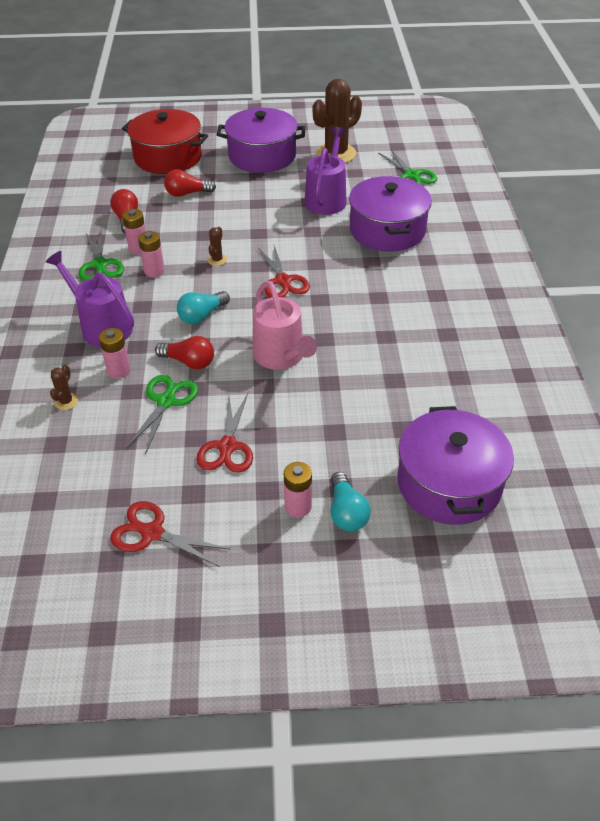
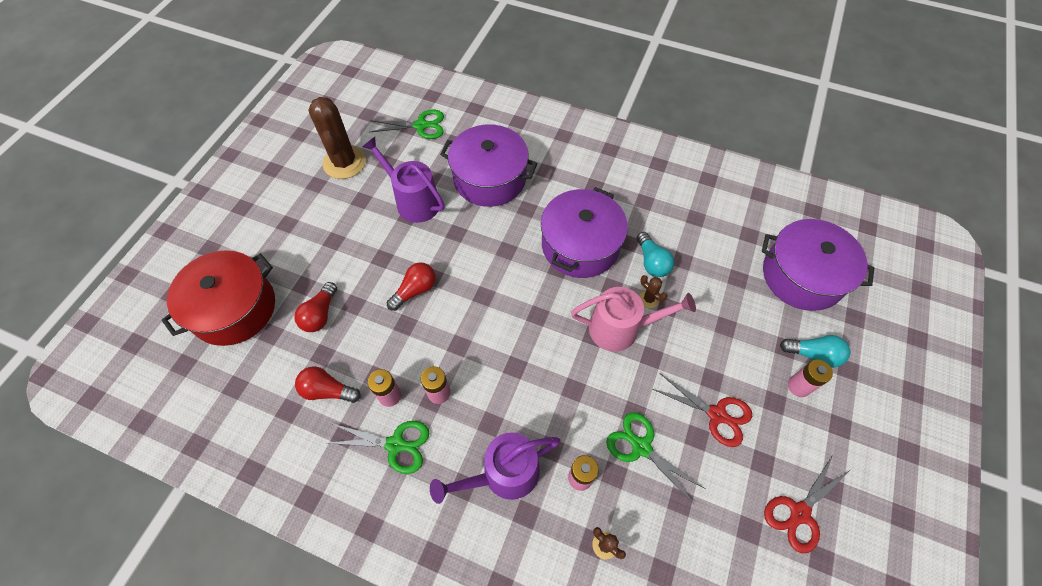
camera: 65 degrees left, 15 degrees up
(189, 362) = (595, 408): red light bulb -> red light bulb (415, 290)
(202, 315) = (533, 373): turquoise light bulb -> turquoise light bulb (651, 262)
(217, 260) = (453, 328): brown cactus -> brown cactus (648, 299)
(262, 156) = (301, 222): purple pot -> purple pot (580, 245)
(283, 281) = (517, 286): red scissors -> none

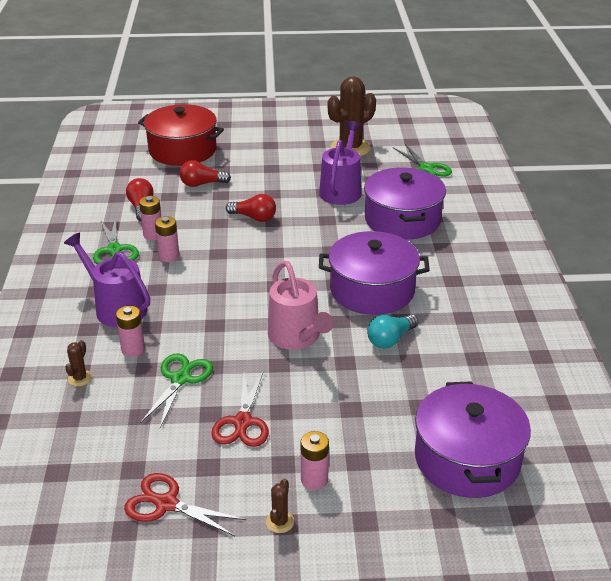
camera: 65 degrees right, 25 degrees down
(648, 299) = (344, 347): brown cactus -> brown cactus (280, 522)
(813, 354) = (363, 485): turquoise light bulb -> none

